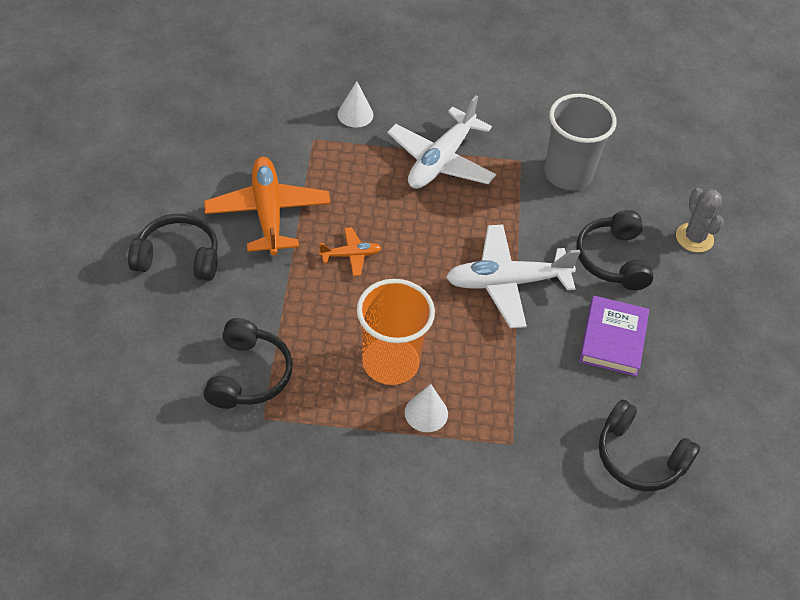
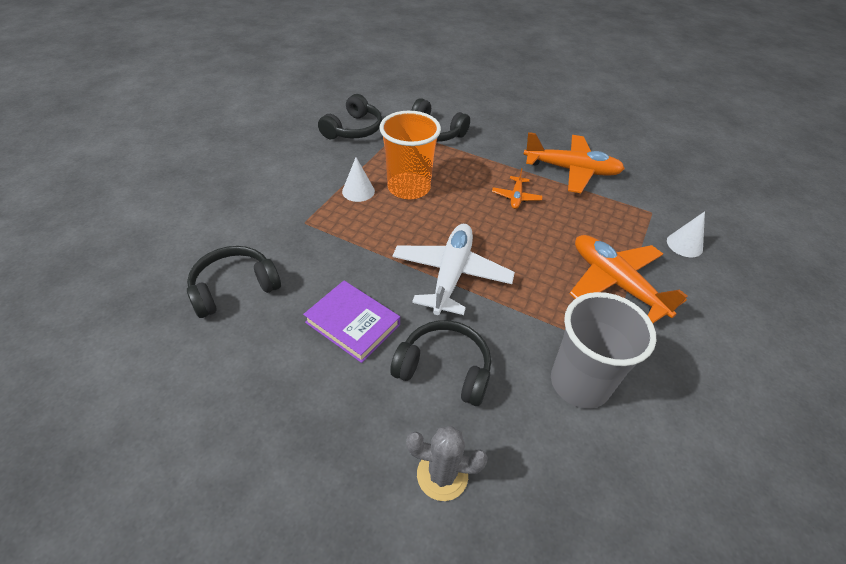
camera: 115 degrees right, 5 degrees down
(178, 257) = (540, 128): black headphones -> black headphones (353, 129)
(441, 161) = (615, 282): white plane -> orange plane

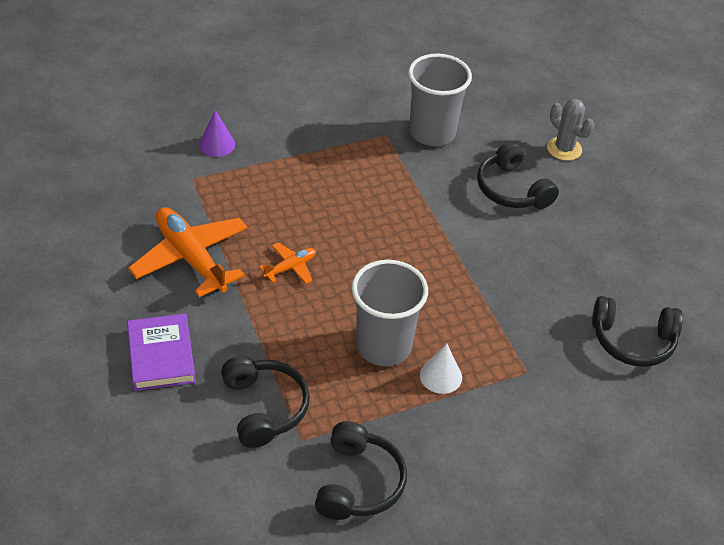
camera: 140 degrees left, 0 degrees up
(352, 323) = (552, 254): purple book -> purple book (161, 355)
(353, 129) = (358, 482): black headphones -> black headphones turned 120 degrees clockwise
(409, 188) = (383, 346): orange cup -> grey cup
(451, 274) = (438, 240): white plane -> none
(615, 282) = (318, 158): orange plane -> none
(684, 245) = (217, 144): white cone -> purple cone

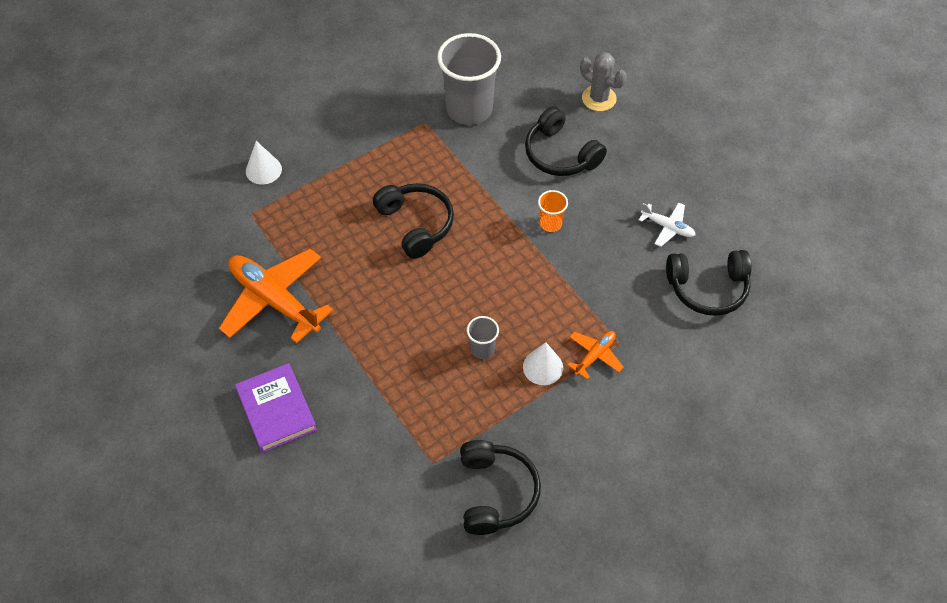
camera: 10 degrees left, 10 degrees up
(217, 144) = (263, 170): purple cone -> white cone
(264, 407) = (389, 439): black headphones -> black headphones (416, 224)
(290, 267) = (373, 287): orange plane -> orange plane (595, 355)
(383, 346) = (482, 349): grey cup -> grey cup, size x0.45
(485, 248) = (550, 223): none -> orange cup
(604, 276) = (667, 227): none -> white plane

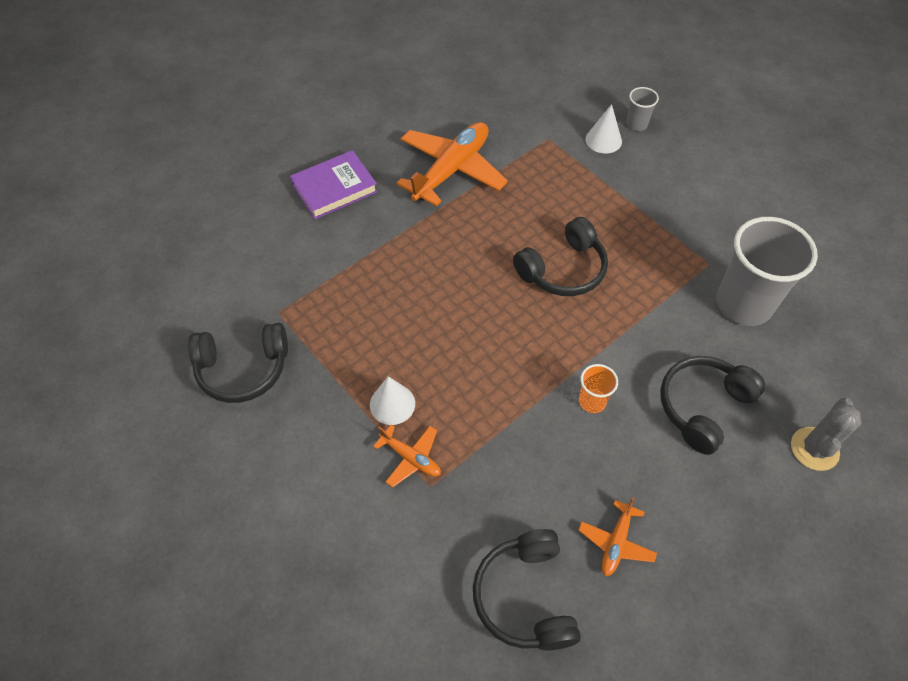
camera: 85 degrees right, 0 degrees up
(482, 349) = (411, 344): grey cup -> grey cup (636, 124)
(667, 227) = (616, 542): white plane -> orange plane

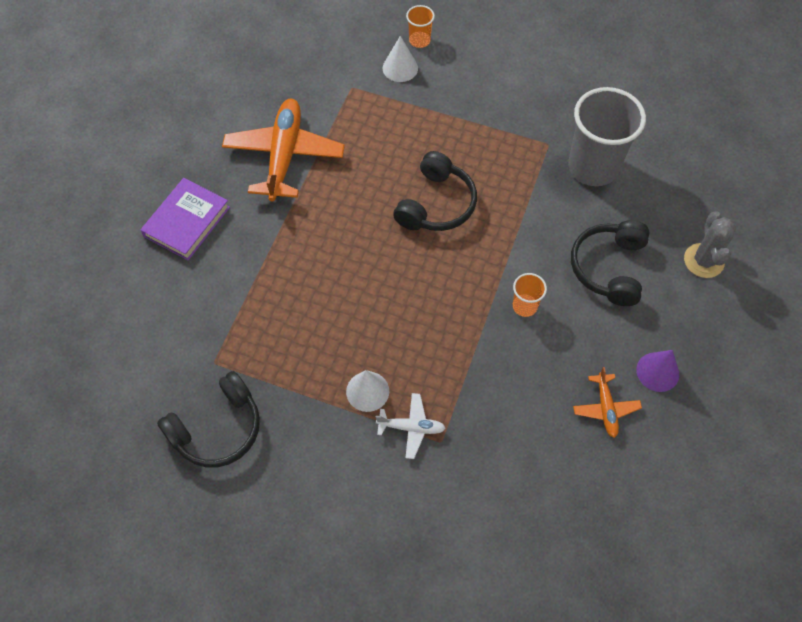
camera: 30 degrees left, 5 degrees up
(411, 458) = (411, 427): orange plane -> white plane
(525, 596) = (564, 486): black headphones -> none
(636, 124) = (419, 40): grey cup -> orange cup
(695, 535) = (657, 372): none -> purple cone

